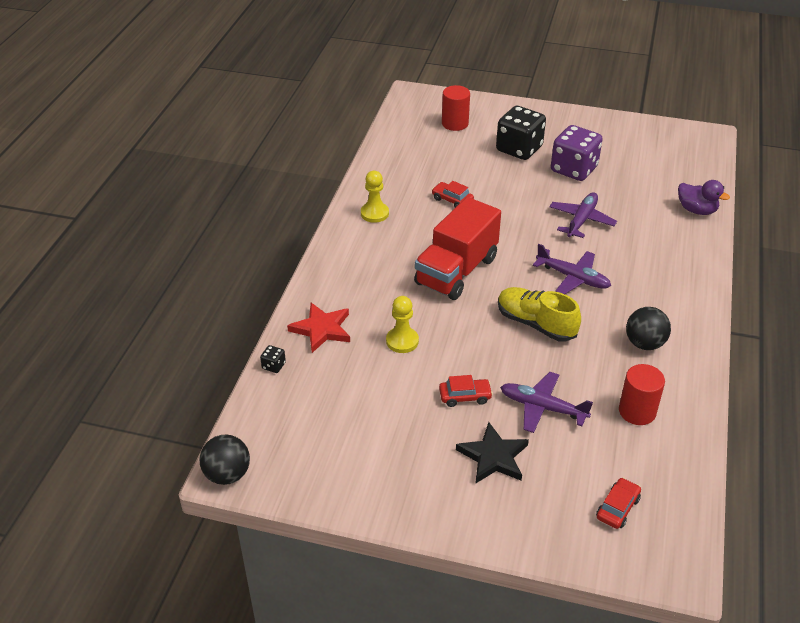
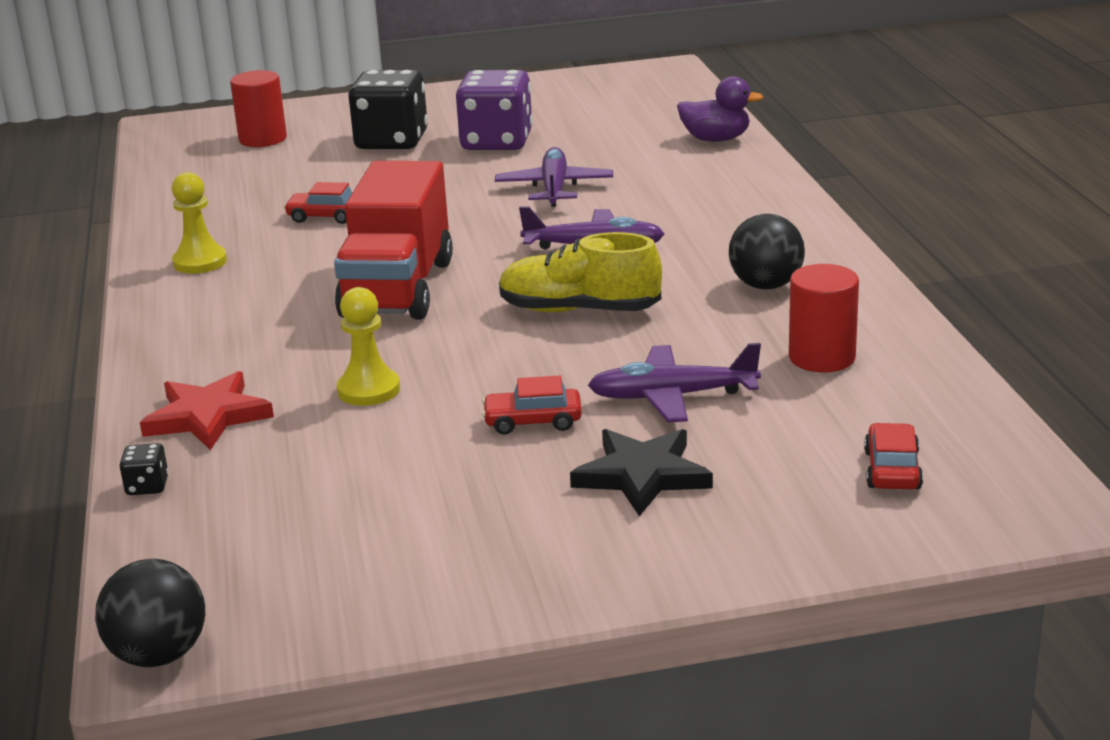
camera: 25 degrees left, 15 degrees down
(465, 396) = (533, 421): red car -> red car turned 150 degrees counterclockwise

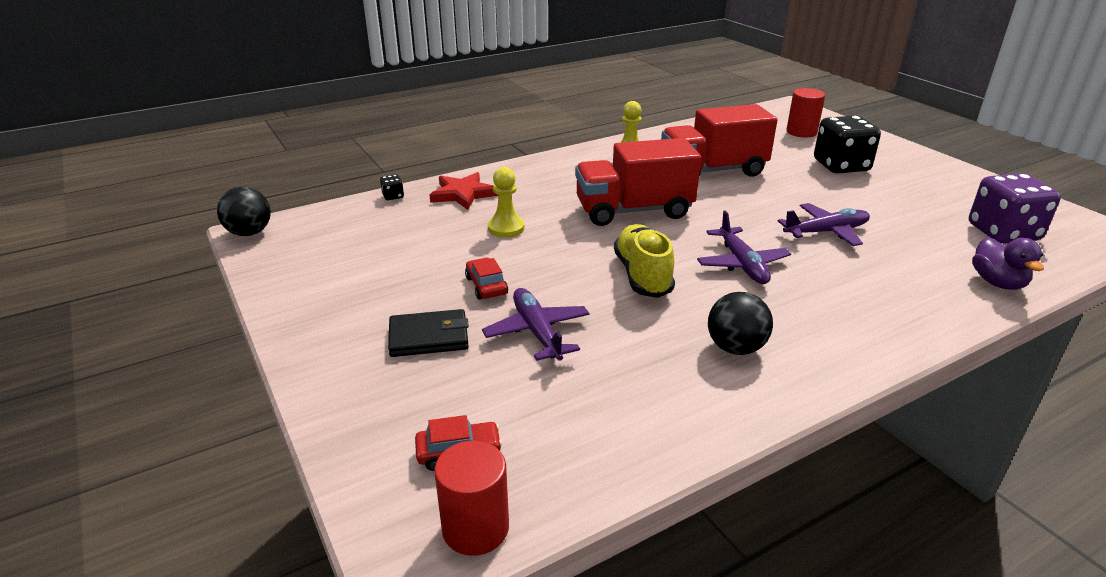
camera: 70 degrees right, 5 degrees up
(325, 216) = (713, 171): red car -> red truck
(496, 142) = (881, 198): purple dice -> purple dice (1003, 232)
(642, 475) = (429, 337): black star -> black wallet
(822, 357) = (627, 393): red cylinder -> red cylinder (475, 528)

